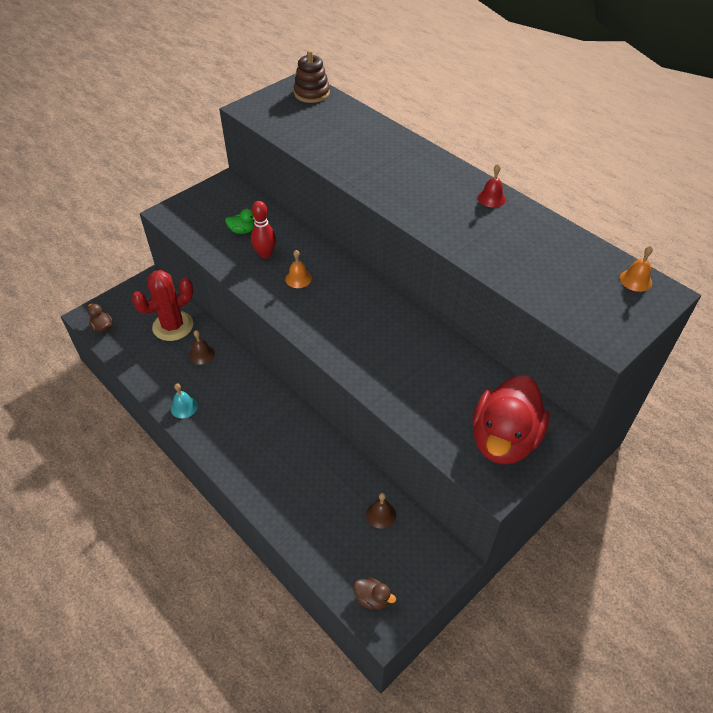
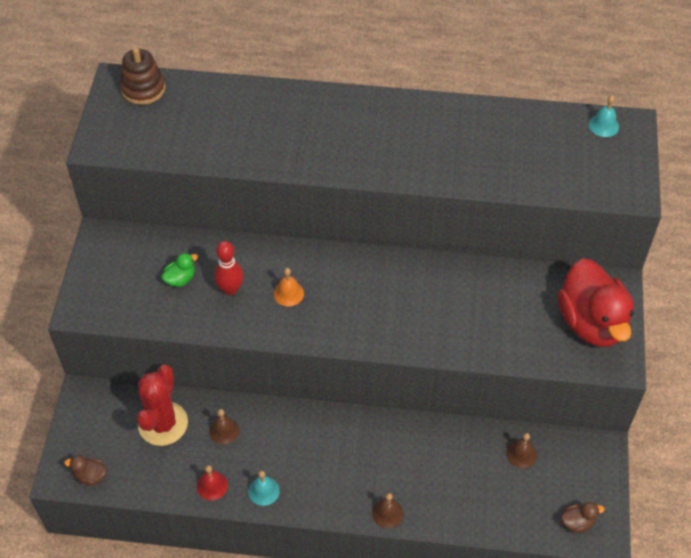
camera: 40 degrees left, 5 degrees up
(243, 481) = (387, 513): none -> brown bell
(491, 198) = (428, 112): red bell -> red bell (212, 486)
(635, 280) = (603, 125): orange bell -> turquoise bell

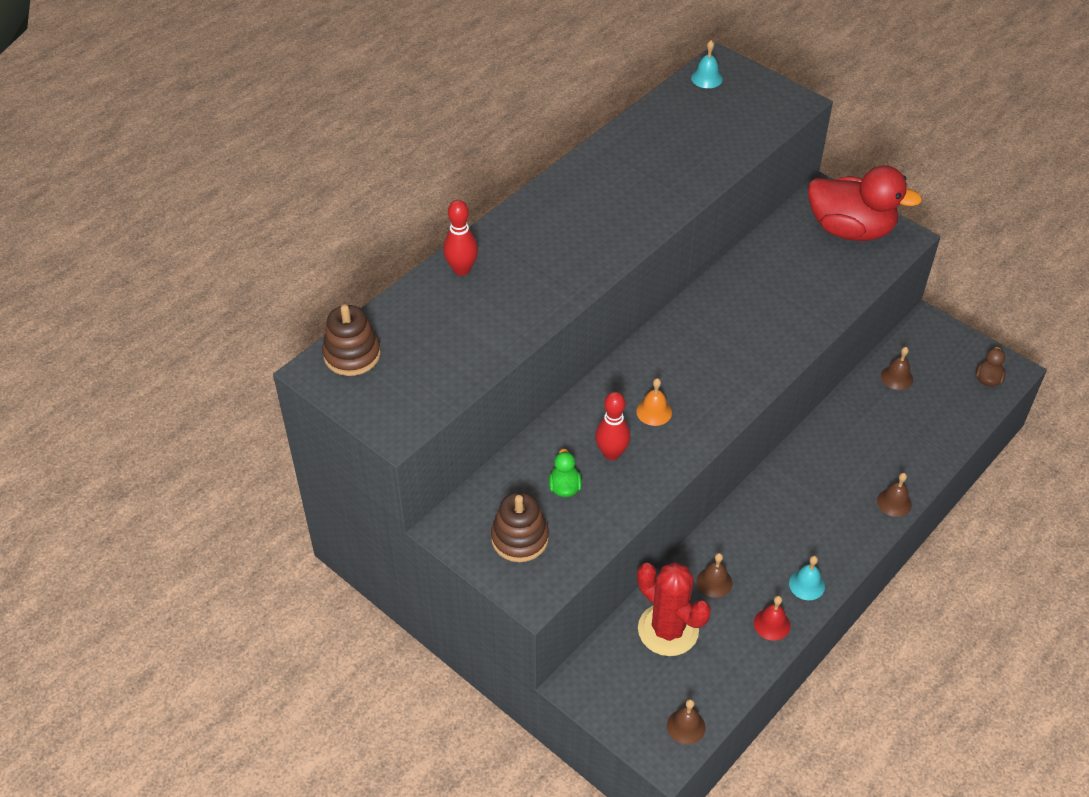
camera: 55 degrees left, 5 degrees down
(91, 476) = (686, 726): brown duck -> brown bell
(119, 278) = (519, 538): none -> brown stacking toy
(266, 98) = (461, 269): none -> red bowling pin

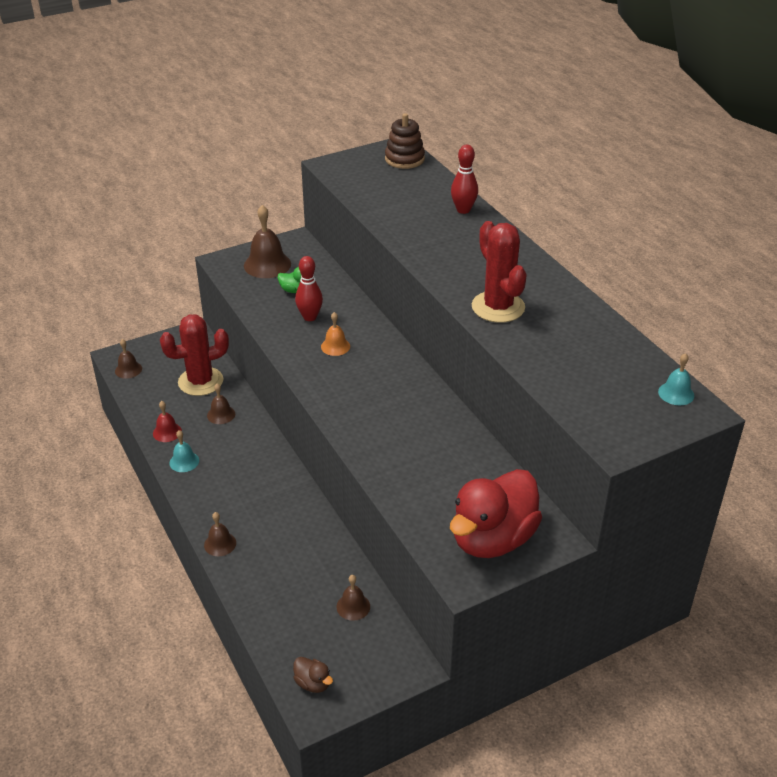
camera: 110 degrees right, 10 degrees down
(519, 538) = (267, 264): brown stacking toy -> brown bell
(643, 203) = (498, 307): none -> red cactus

